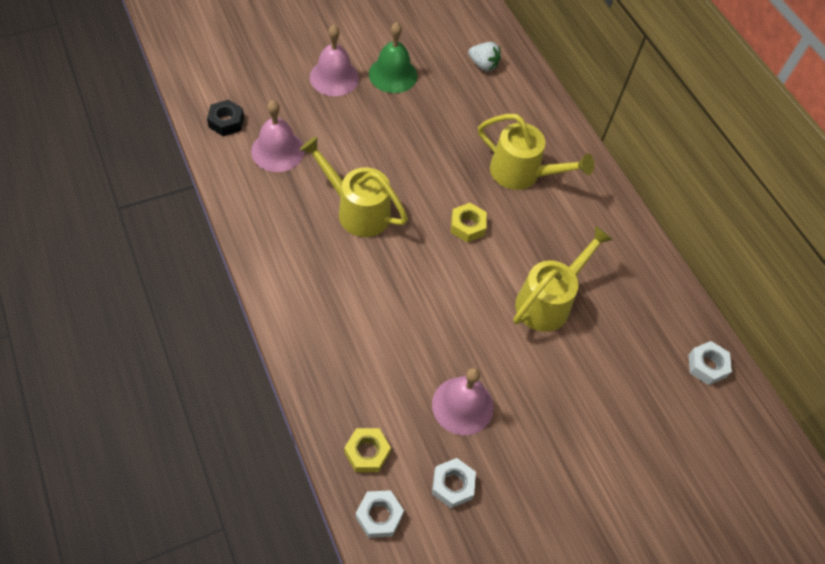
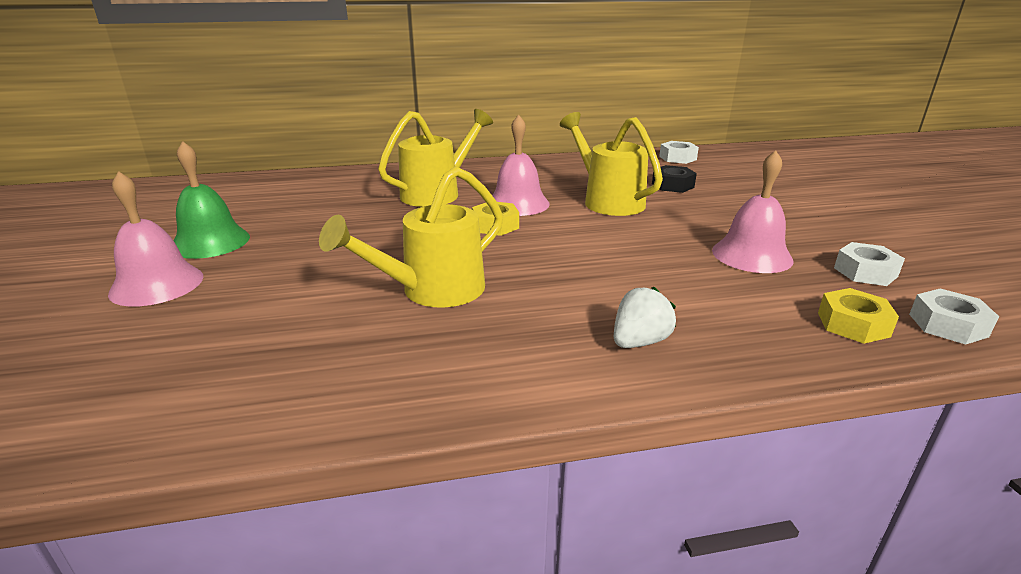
camera: 70 degrees left, 30 degrees down
(226, 122) = (114, 413): black nut -> black nut (672, 185)
(277, 151) = (254, 353): pink bell -> pink bell (518, 203)
(483, 65) = (263, 193): white strawberry -> white strawberry (639, 342)

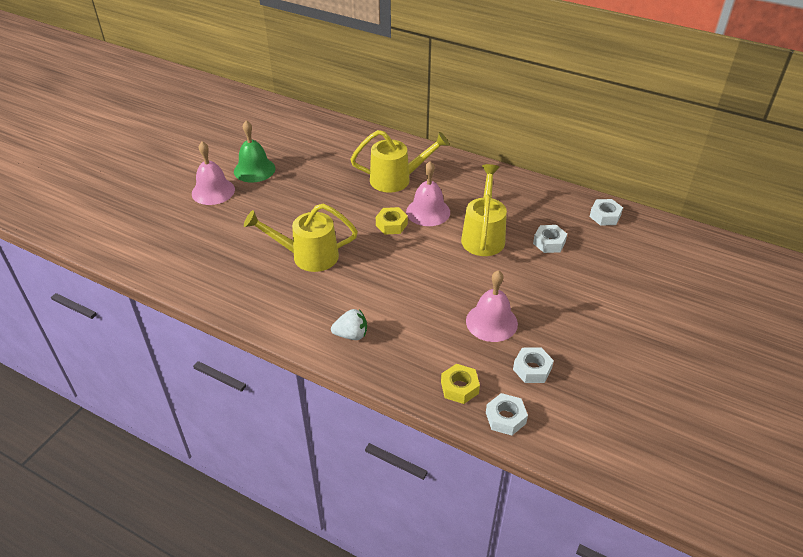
camera: 40 degrees right, 15 degrees up
(672, 185) = (549, 243): black nut -> white nut

